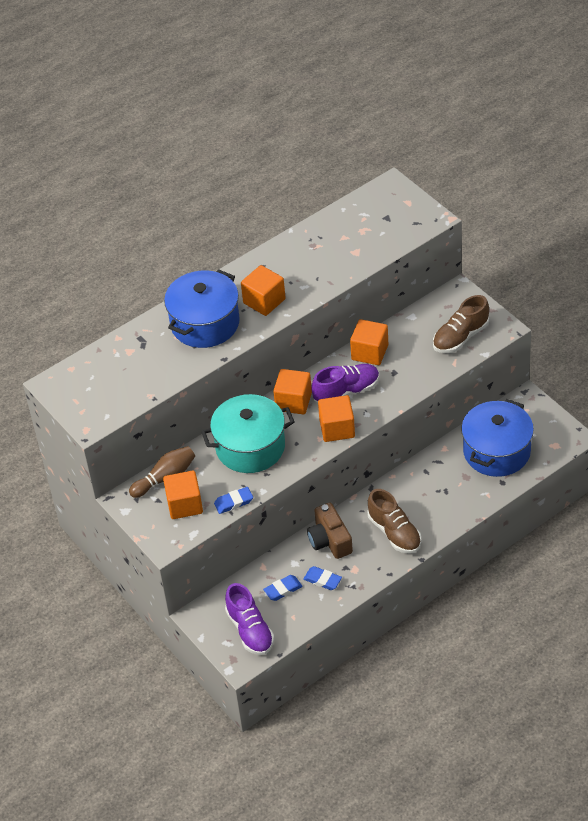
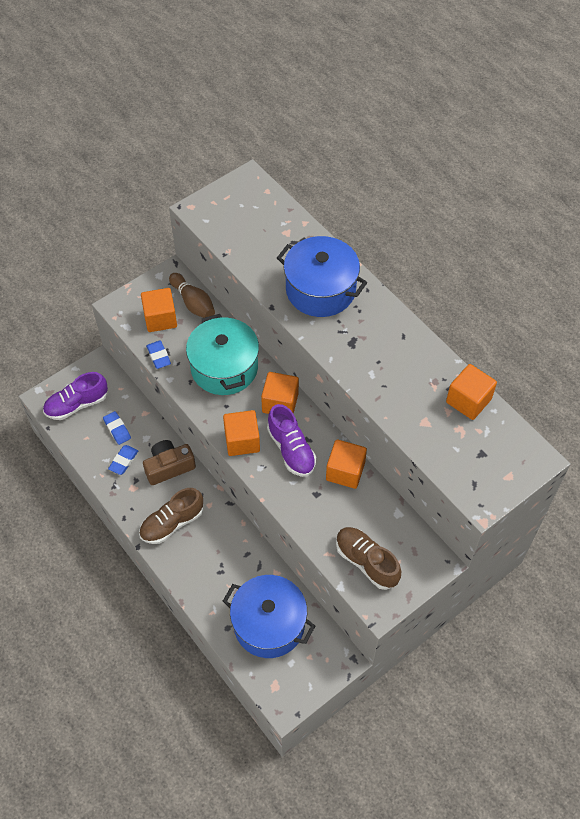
camera: 85 degrees right, 10 degrees up
(264, 301) = (350, 339): orange cube -> orange cube (468, 400)

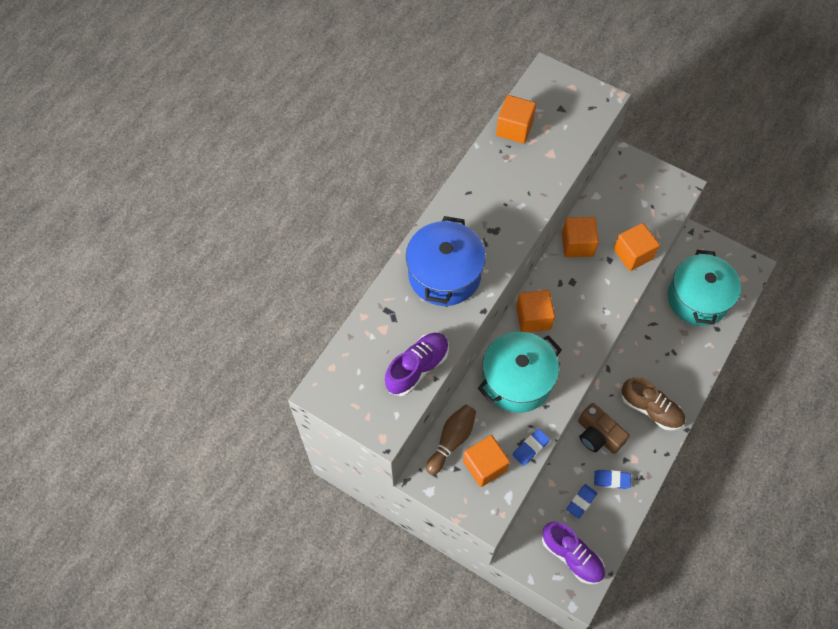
camera: 110 degrees left, 5 degrees up
(242, 441) = (587, 336): orange cube -> orange cube (633, 254)
(269, 624) = (697, 299): blue pot -> turquoise pot
(291, 449) = (577, 293): purple shoe -> purple shoe (417, 368)
(366, 562) = (650, 206): brown shoe -> none

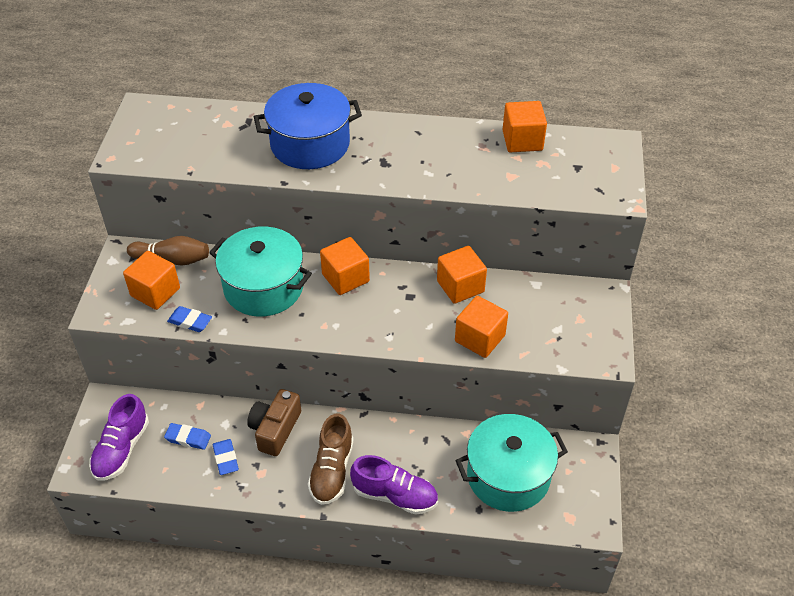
camera: 65 degrees right, 15 degrees down
(417, 368) = (195, 157): purple shoe -> purple shoe (394, 495)

